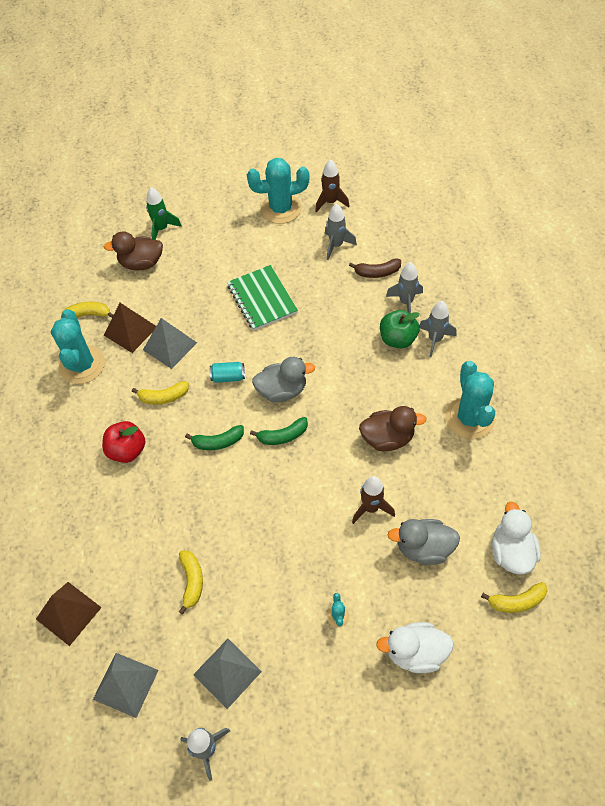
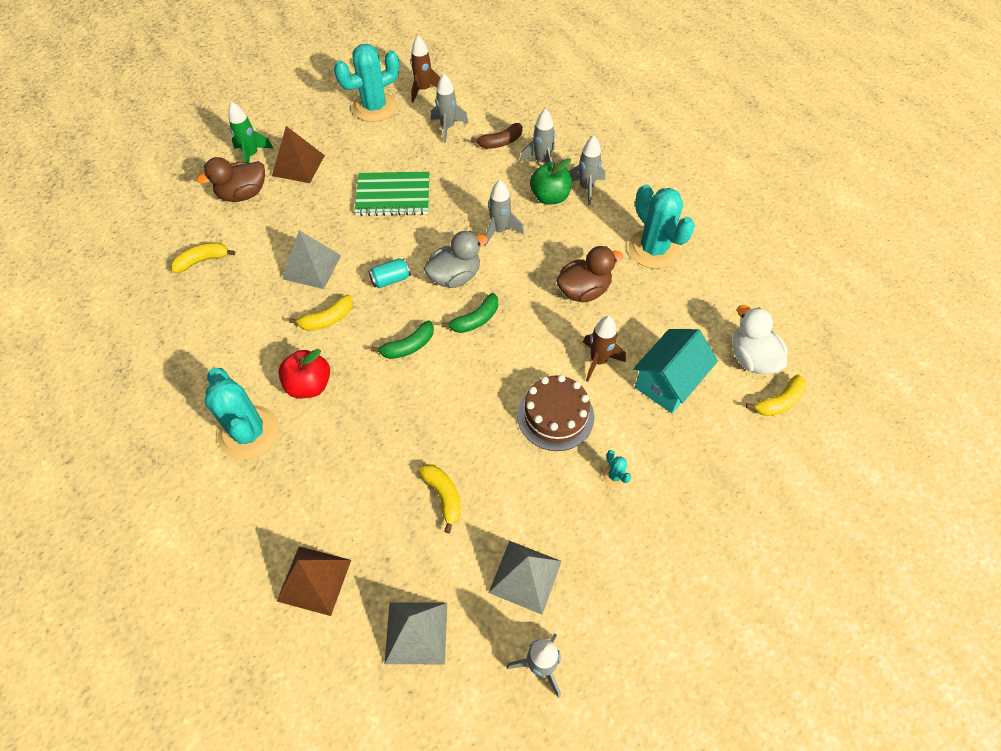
camera: 25 degrees left, 0 degrees up
(82, 365) = (217, 313): turquoise cactus -> turquoise cactus (249, 433)
(130, 331) = (260, 264): brown pyramid -> brown pyramid (298, 165)
(262, 299) = (393, 196): green notebook -> green notebook turned 45 degrees counterclockwise
(312, 545) = (555, 416): none -> brown cake
(339, 359) = (499, 231): none -> grey rocket
(415, 652) = (708, 484): white duck -> none
(424, 548) = (668, 382): grey duck -> turquoise house

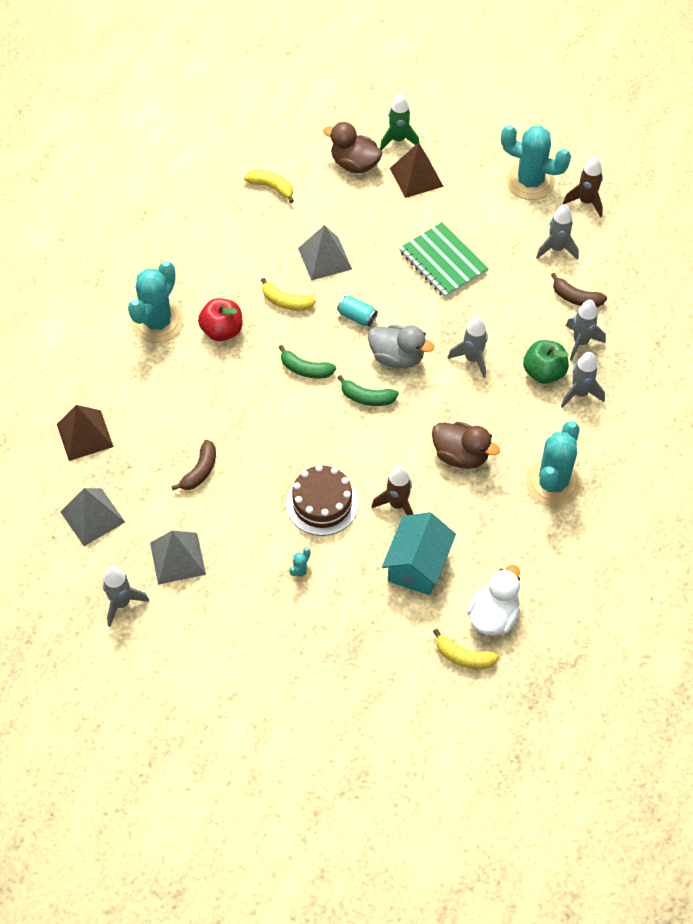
camera: 55 degrees right, 0 degrees up
(443, 496) = (200, 471): yellow banana -> brown banana
(668, 382) = (417, 565): turquoise house -> turquoise house turned 75 degrees counterclockwise

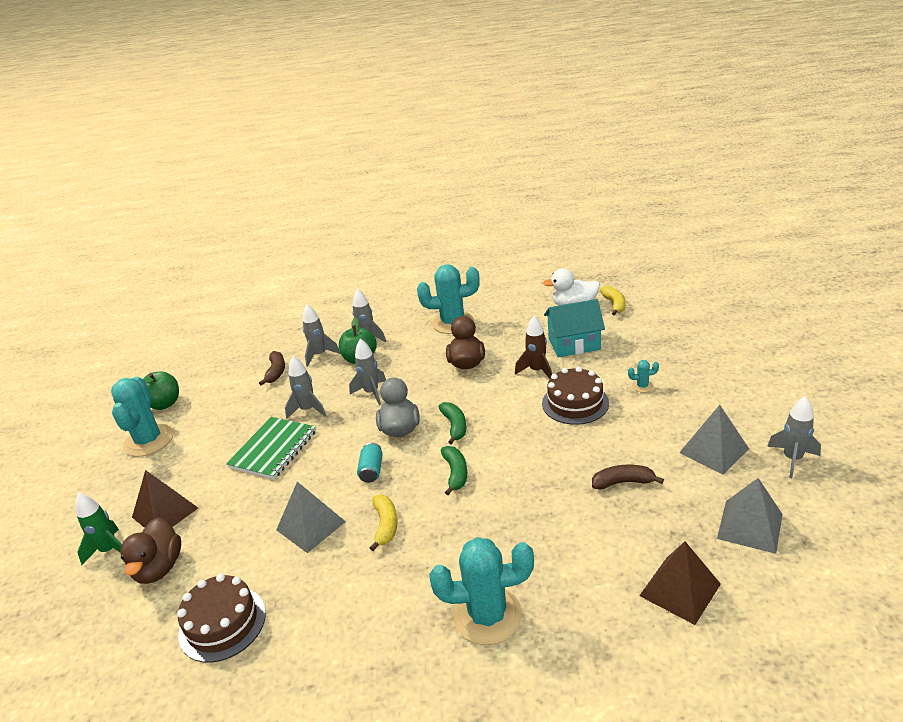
camera: 115 degrees left, 25 degrees down
(222, 331) = (456, 554): red apple -> none
(271, 187) = (222, 623): yellow banana -> brown cake
(556, 249) = (227, 398): grey rocket -> grey rocket (308, 410)
(586, 202) = (164, 404): brown rocket -> green apple

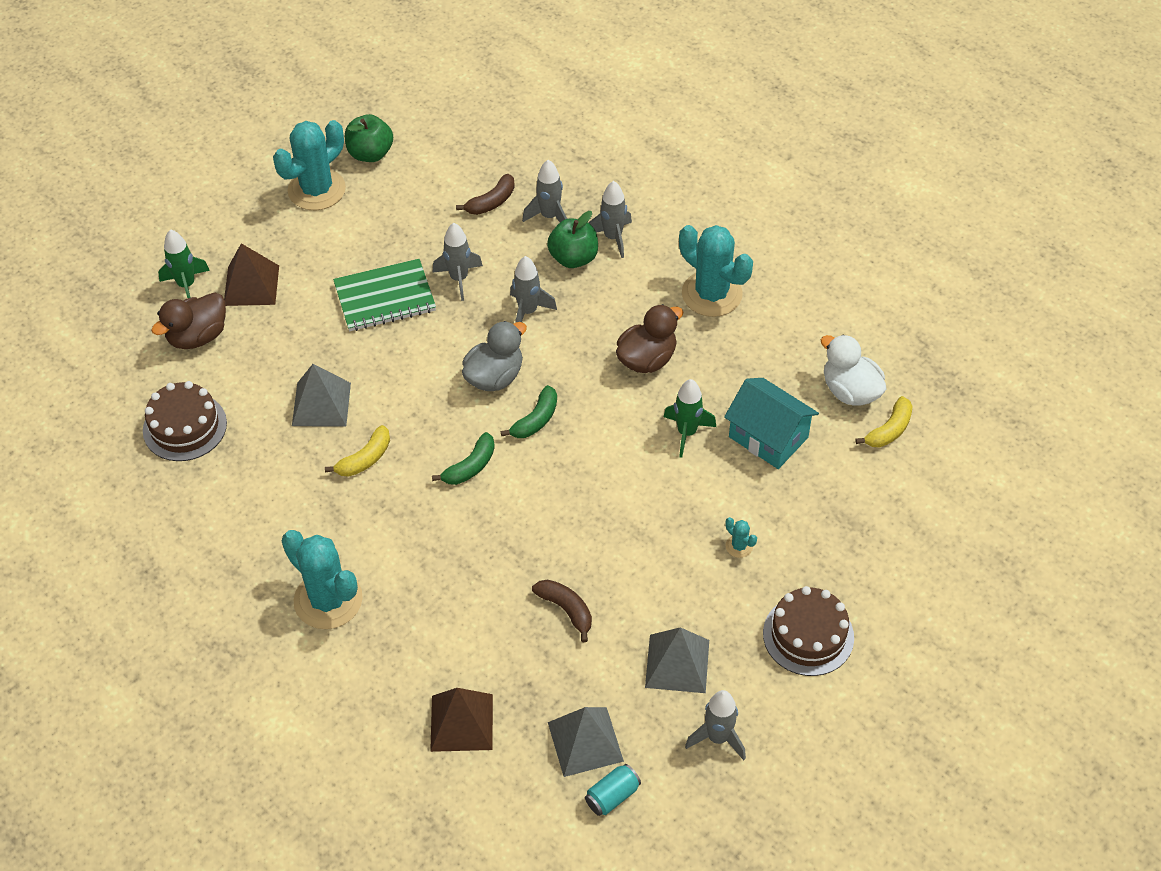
camera: 45 degrees right, 20 degrees up
(372, 470) = (421, 397): turquoise can -> turquoise can (612, 796)
(537, 371) = (687, 433): brown rocket -> green rocket
(575, 403) = (658, 501): brown cake -> brown cake (808, 635)

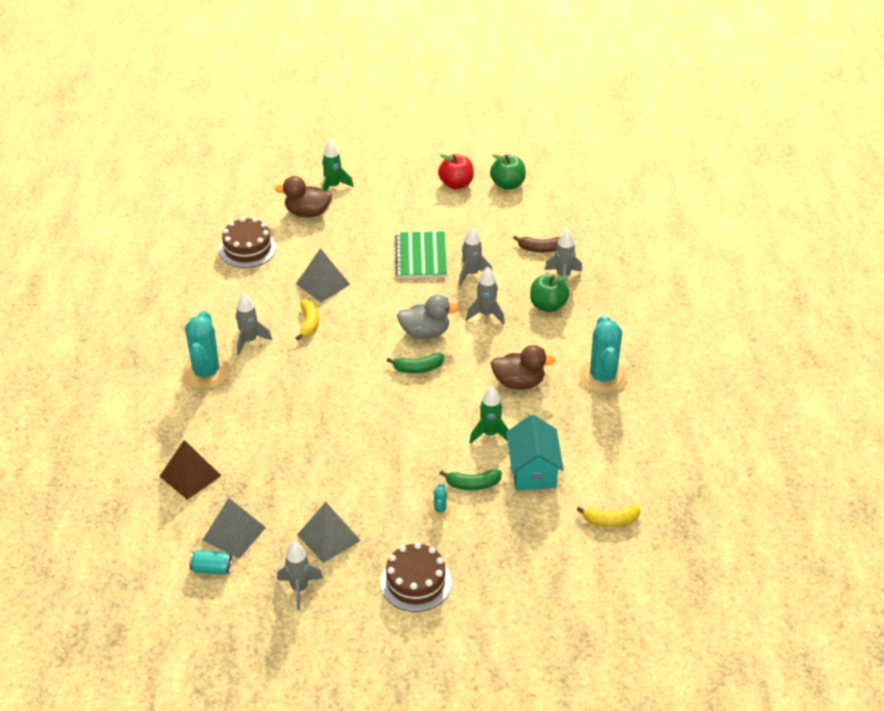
camera: 45 degrees right, 10 degrees down
(251, 285) = (363, 207): brown pyramid -> none
(316, 190) = (456, 184): turquoise cactus -> red apple
(365, 459) = (309, 324): yellow banana -> yellow banana turned 90 degrees counterclockwise
(385, 297) = (421, 257): green notebook -> green notebook turned 60 degrees clockwise
(470, 467) = (354, 365): green banana -> green banana (472, 484)
(566, 610) = (309, 467): brown banana -> none
(612, 238) = (584, 310): grey rocket -> grey rocket (249, 341)
(850, 391) = (615, 484): white duck -> none

